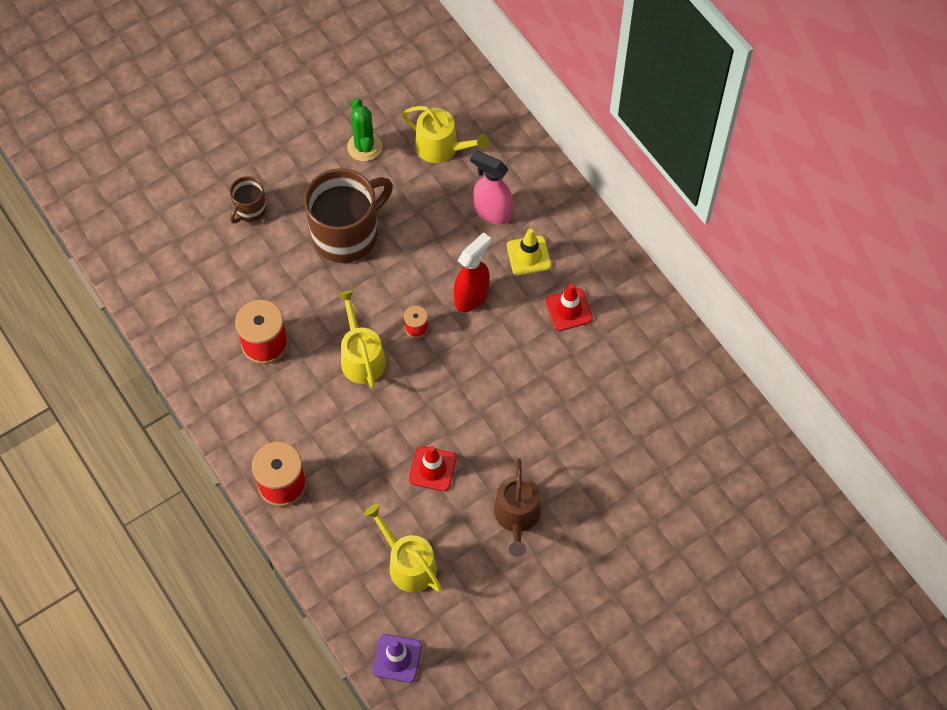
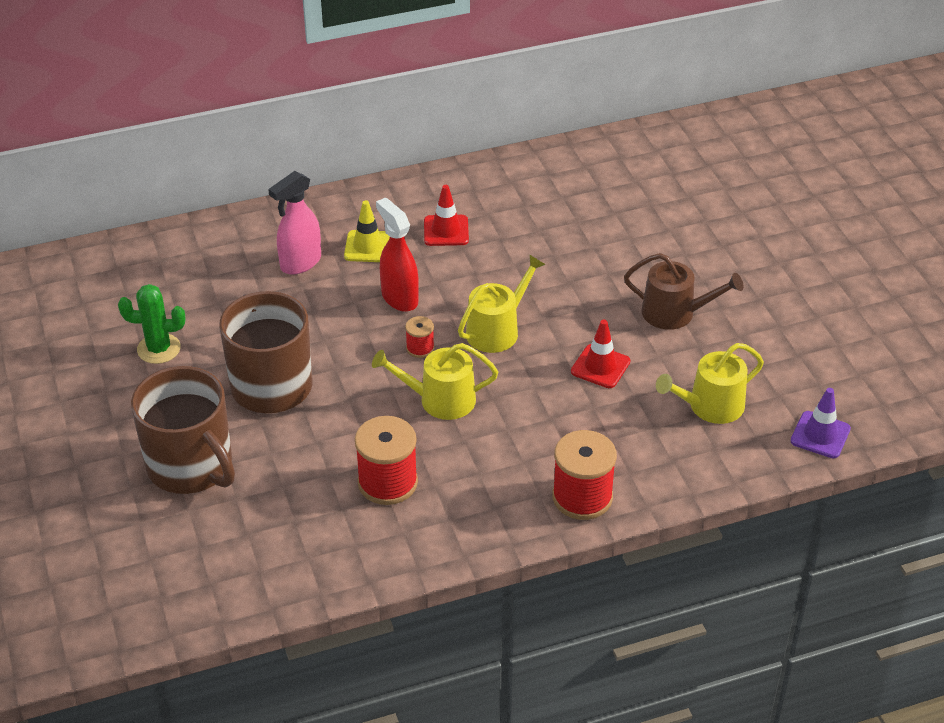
camera: 75 degrees left, 20 degrees down
(250, 209) = (191, 466): brown mug -> brown mug, size x2.04
(442, 147) = (196, 286): yellow watering can -> yellow watering can (497, 330)

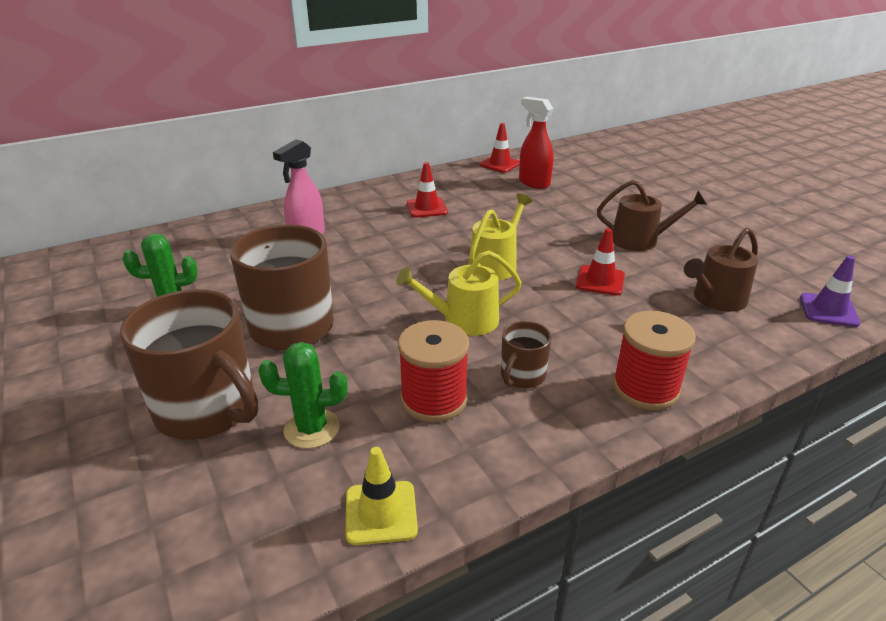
camera: 10 degrees left, 10 degrees down
(277, 496) = (312, 428): none -> green cactus
(368, 247) = (364, 222): yellow traffic cone -> yellow traffic cone (381, 512)
(399, 298) = (401, 251): red spray bottle -> red spray bottle (533, 183)
(420, 348) = (431, 283): red spool -> none
(474, 469) = (522, 376): none -> brown mug
(561, 158) = (500, 164): none -> red traffic cone
(710, 406) = (716, 299): yellow watering can -> brown watering can

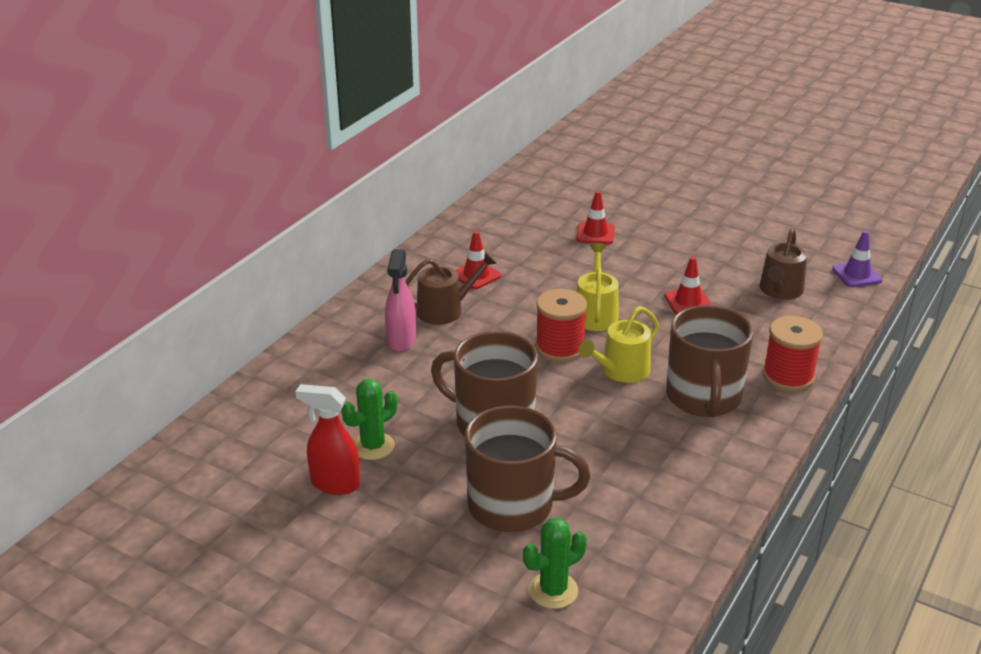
camera: 30 degrees left, 0 degrees up
(312, 428) = (603, 488): green cactus -> green cactus (553, 590)
(381, 512) = (705, 516): yellow traffic cone -> none
(434, 399) = (662, 436): red spool -> red spool (560, 348)
(500, 164) = (490, 204): red traffic cone -> red traffic cone (595, 233)
(522, 376) = (703, 397): brown mug -> brown mug, size x2.04
(533, 183) = (543, 217): red spray bottle -> red spray bottle (334, 484)
(640, 240) = (685, 253): brown watering can -> brown watering can (445, 310)

